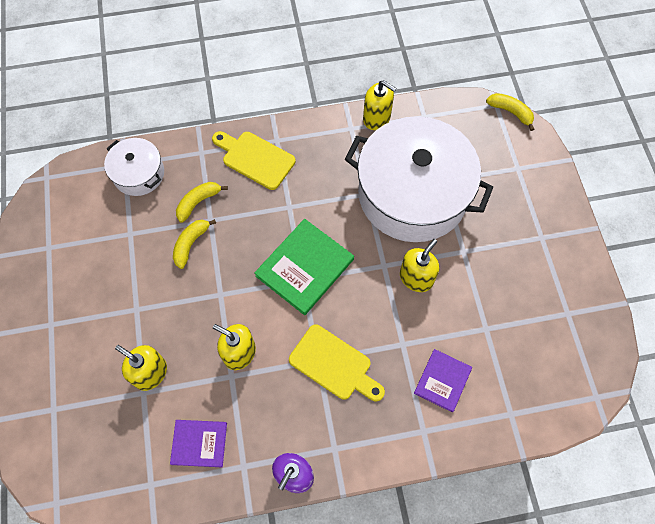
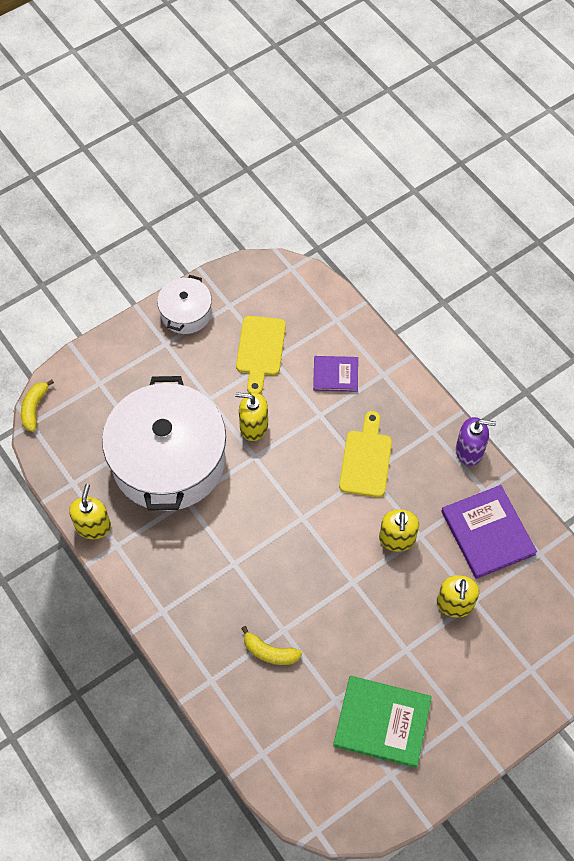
camera: 115 degrees left, 5 degrees down
(139, 174) = (266, 731): white pot -> white pot (186, 313)
(191, 244) = (317, 635): yellow banana -> none
(199, 443) = (487, 533): purple book -> purple book, size x1.67
(255, 158) = (194, 622): yellow cutting board -> yellow cutting board (260, 350)
(304, 267) = (290, 521): green book -> green book (382, 722)

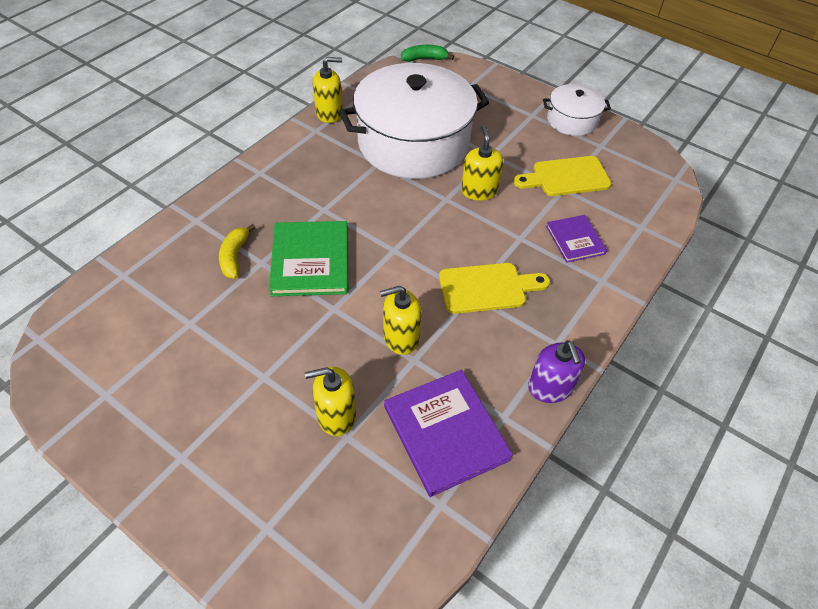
camera: 70 degrees right, 10 degrees down
(34, 408) = (424, 59): yellow banana -> green banana
(382, 722) = (169, 372): green book -> green book (310, 260)
(487, 533) = (446, 432): purple book -> purple book turned 75 degrees counterclockwise

